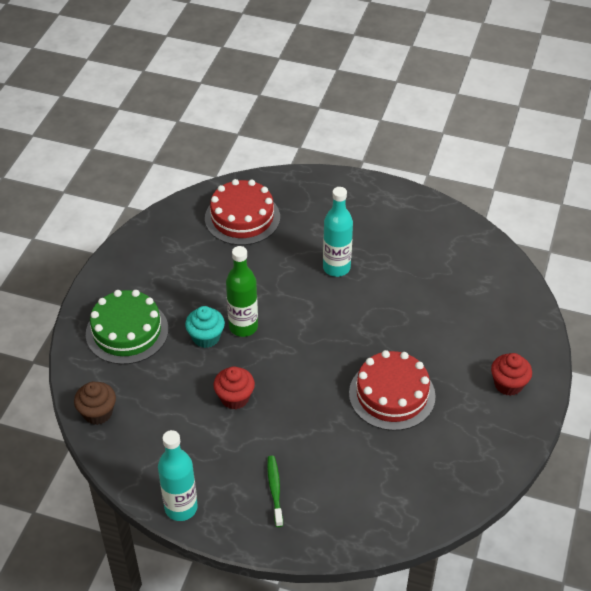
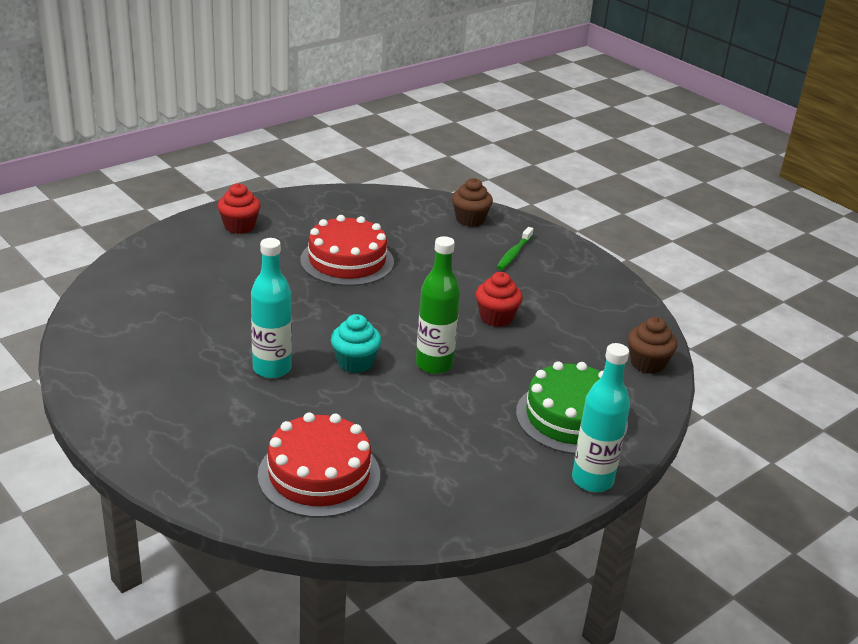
camera: 150 degrees left, 15 degrees down
(181, 508) = (605, 275): turquoise bottle -> turquoise bottle (592, 480)
(206, 337) = (483, 373): turquoise cupcake -> turquoise cupcake (355, 362)
(347, 519) = (470, 219): none -> brown cupcake

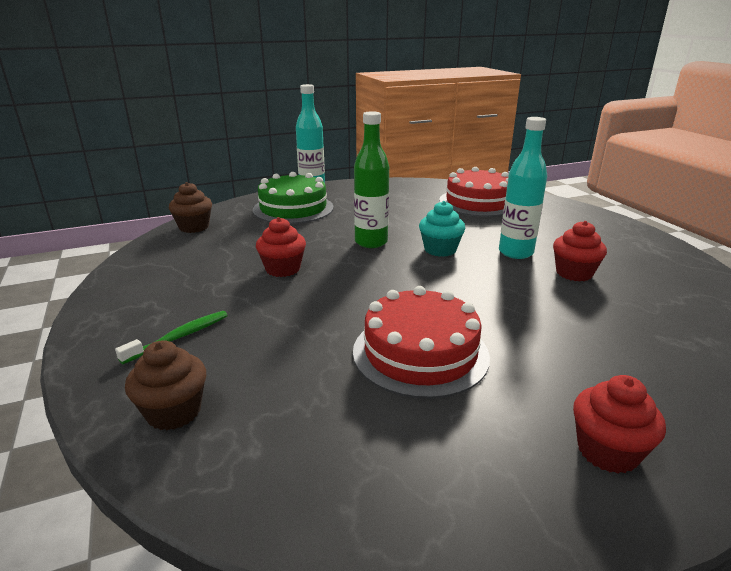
camera: 160 degrees left, 5 degrees down
(216, 346) = (574, 273): none -> red cupcake

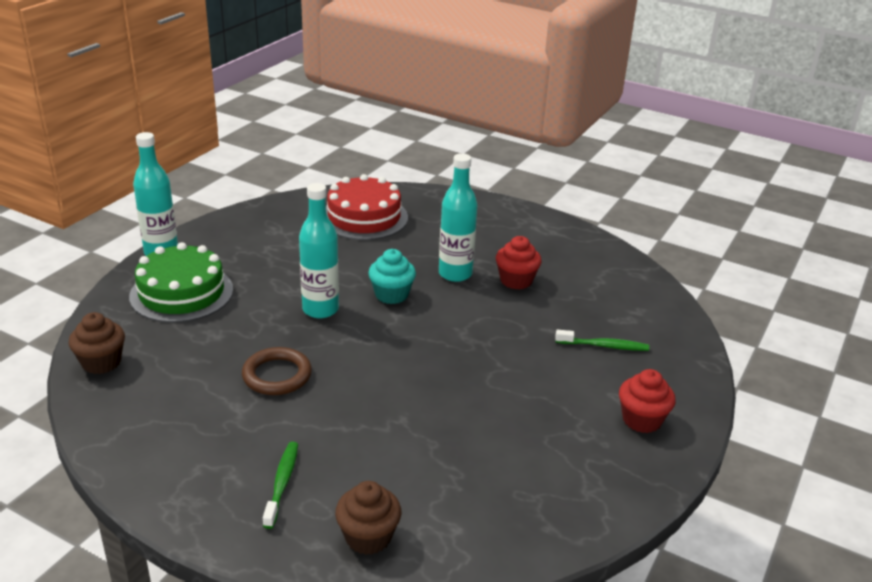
camera: 40 degrees left, 5 degrees up
(283, 269) = (277, 375): red cupcake -> brown ring
(371, 242) = (320, 309): green bottle -> turquoise bottle
(420, 353) = (480, 405): red cake -> none
(626, 356) = (604, 346): none -> green toothbrush

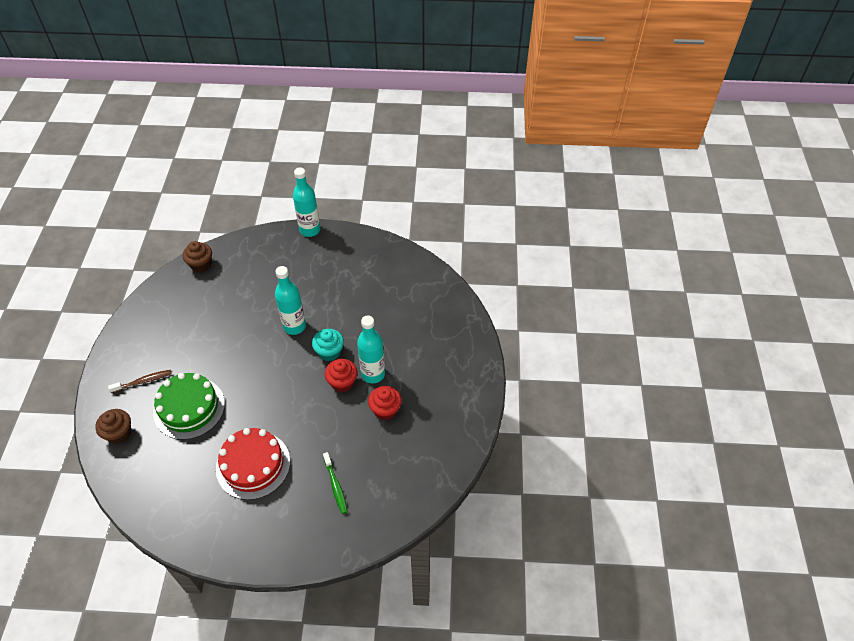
camera: 65 degrees right, 20 degrees up
(181, 293) = (276, 260): green cake -> green cake (189, 408)
(277, 375) = (224, 337): brown ring -> none
(282, 483) = (143, 381): green toothbrush -> brown toothbrush
(364, 217) = (411, 298): red cake -> red cake (253, 465)
(641, 420) = (266, 530): red cupcake -> red cupcake (342, 382)

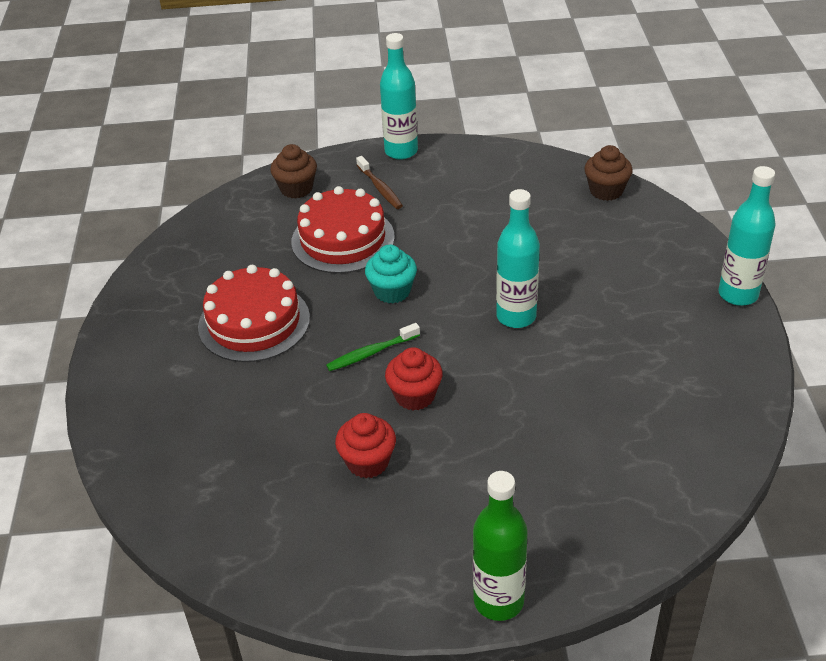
camera: 85 degrees right, 10 degrees down
(189, 408) = (343, 239): green cake -> red cake
(329, 352) = (474, 368): turquoise cupcake -> turquoise cupcake (392, 291)
(335, 486) = (220, 421): green toothbrush -> green toothbrush (371, 353)
(373, 374) = (440, 433): turquoise bottle -> turquoise bottle (401, 151)
(481, 363) = (498, 601): none -> green bottle

